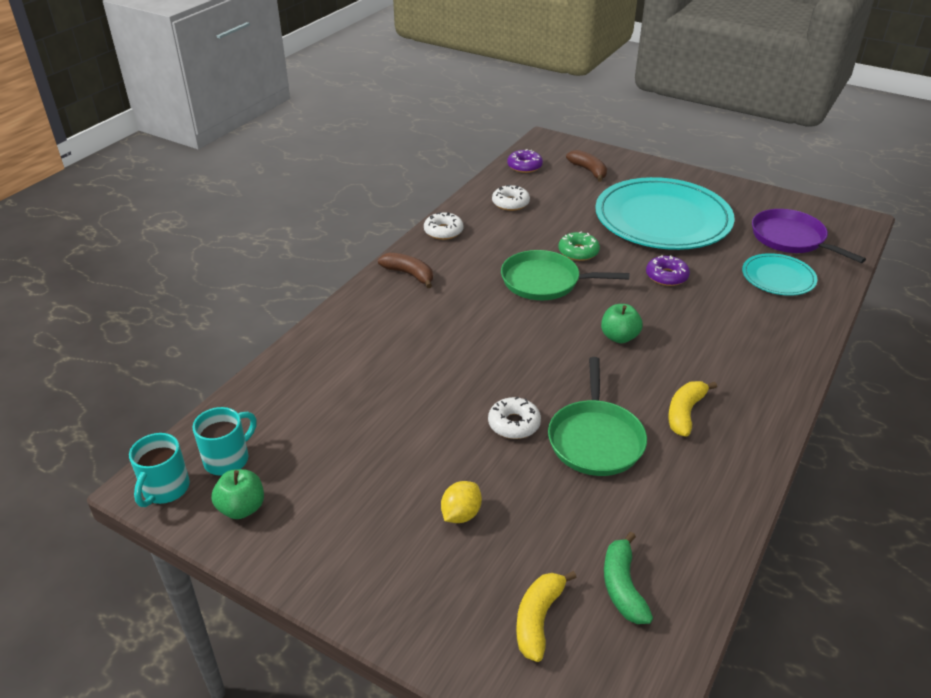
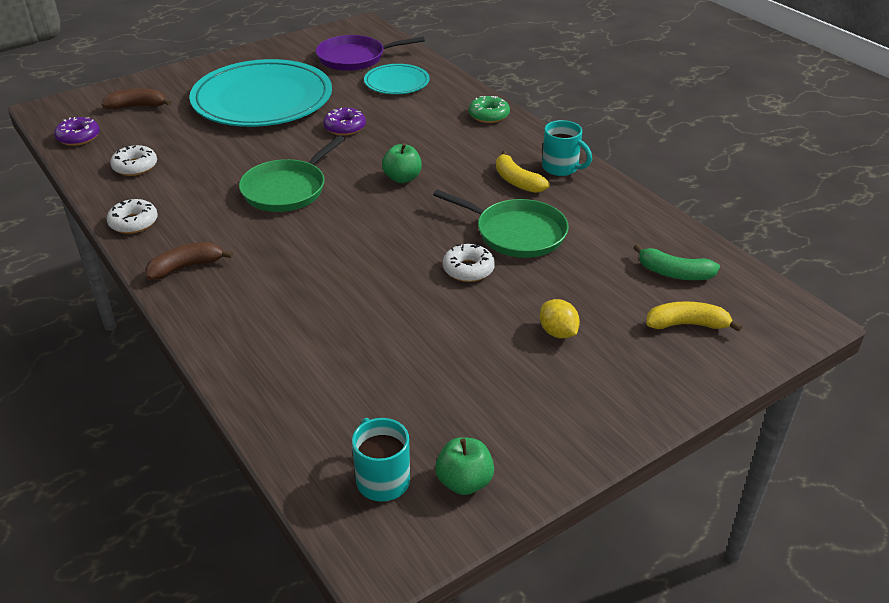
camera: 65 degrees left, 0 degrees up
(165, 489) = (395, 545): turquoise mug -> turquoise mug (561, 168)
(538, 619) = (687, 324): yellow banana -> yellow banana turned 135 degrees clockwise
(578, 252) = (262, 157): green donut -> green donut (489, 115)

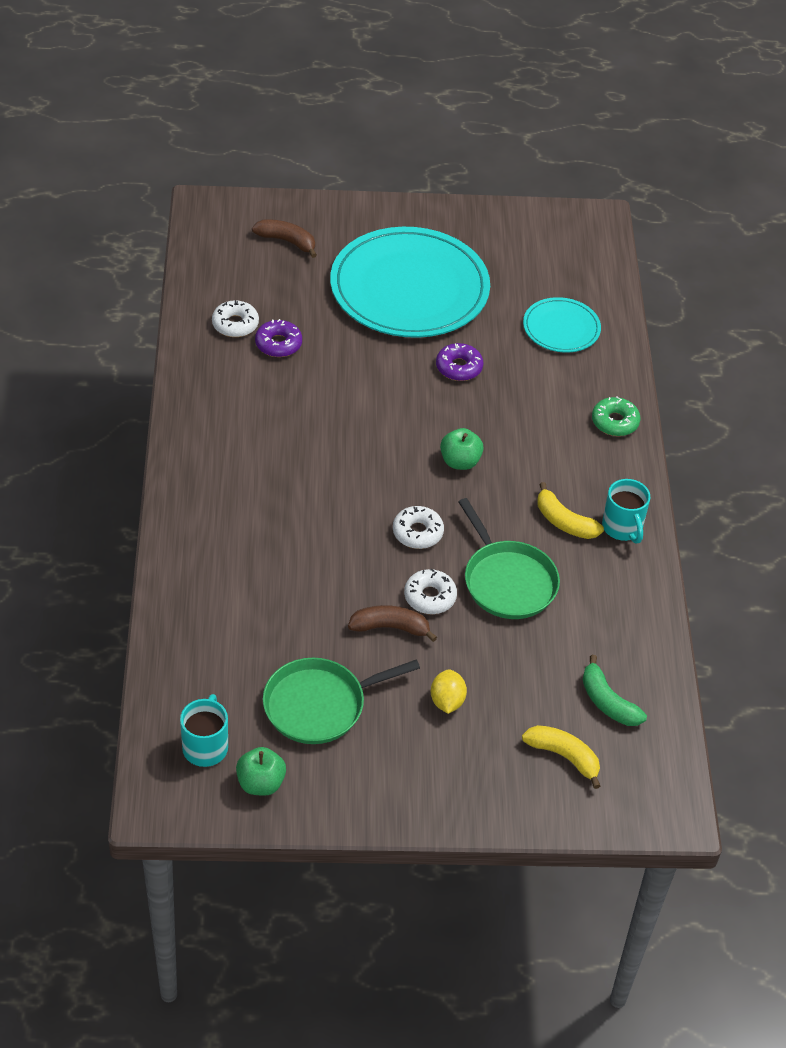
camera: 30 degrees right, 10 degrees up
(78, 137) = (210, 260): purple donut -> purple donut (278, 344)
(133, 222) = (192, 394): white donut -> white donut (417, 532)
(186, 267) = (202, 467): brown banana -> brown banana (390, 627)
(287, 189) = (346, 421): green pan -> green pan (319, 705)
(355, 58) = (547, 270): purple pan -> none
(517, 181) = (564, 522): yellow banana -> yellow banana turned 45 degrees counterclockwise

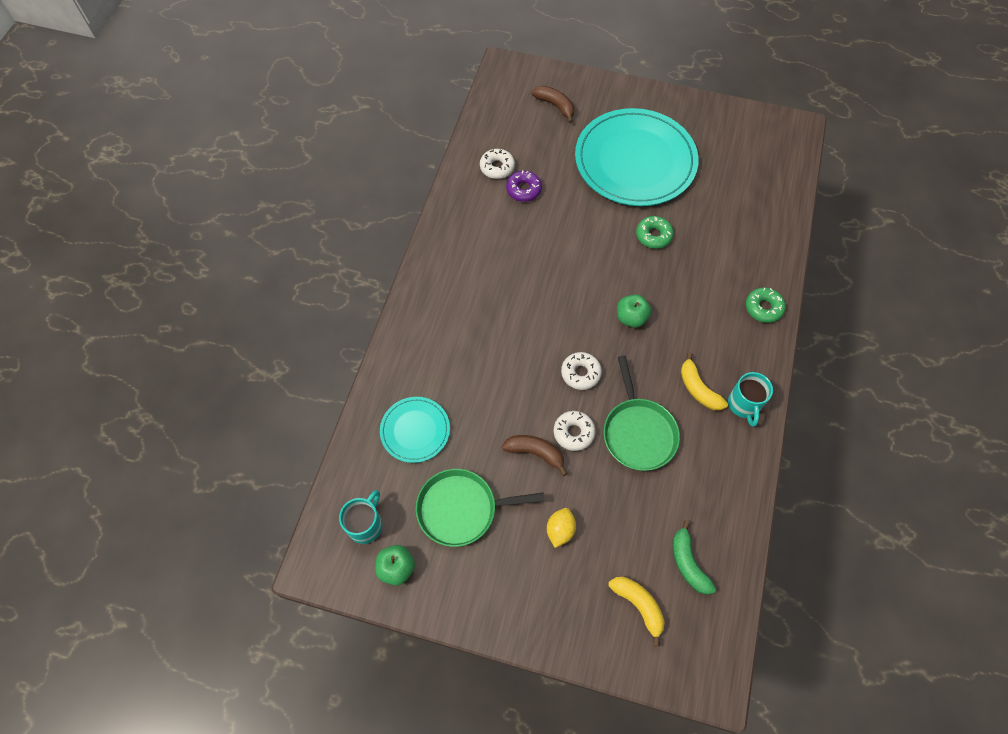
camera: 20 degrees right, 15 degrees up
(459, 367) = (653, 235): purple donut -> green donut
(561, 328) = (743, 217): turquoise plate -> turquoise plate (415, 430)

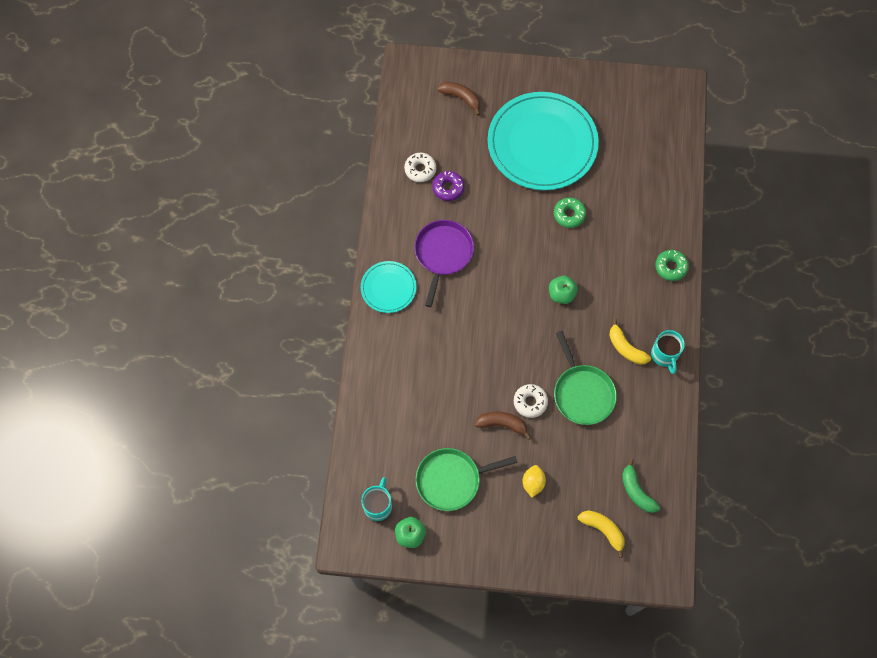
camera: 10 degrees left, 5 degrees up
(415, 430) = (400, 422): turquoise plate -> turquoise plate (388, 288)
(504, 255) = (443, 254): none -> purple pan
(580, 373) = (527, 350): white donut -> none

